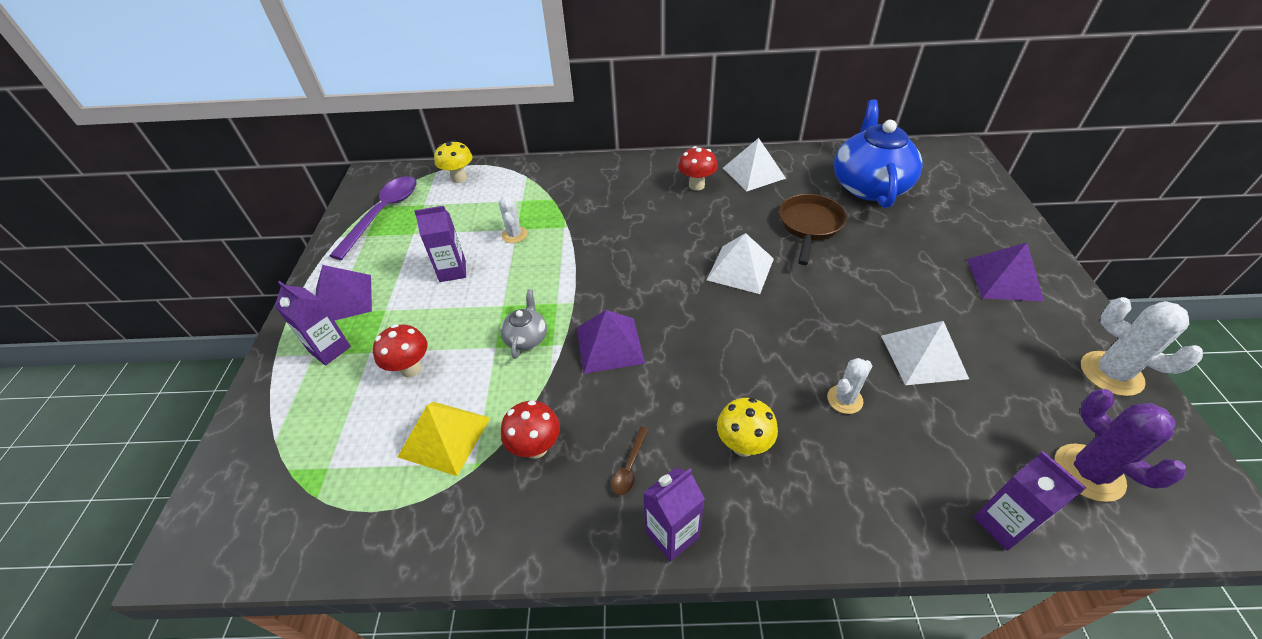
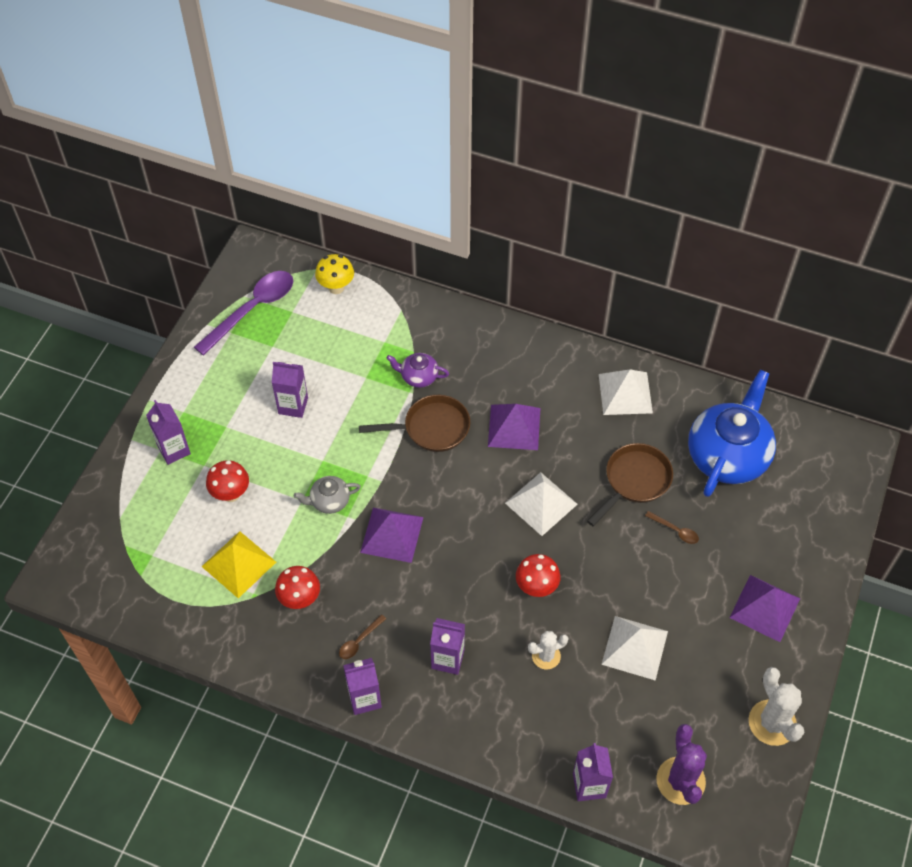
camera: 20 degrees right, 10 degrees up
(343, 299) = (195, 401): purple pyramid -> purple pyramid (514, 427)
(514, 235) = (361, 384): white cactus -> none
(526, 338) = (329, 501): grey teapot -> grey teapot turned 135 degrees counterclockwise
(566, 214) = (418, 377): none -> purple teapot
(600, 246) = (432, 428): none -> brown pan
(696, 185) = (559, 388): red mushroom -> red mushroom (536, 587)
(743, 445) = (447, 659): yellow mushroom -> purple carton
(874, 249) = (675, 530): none -> brown spoon

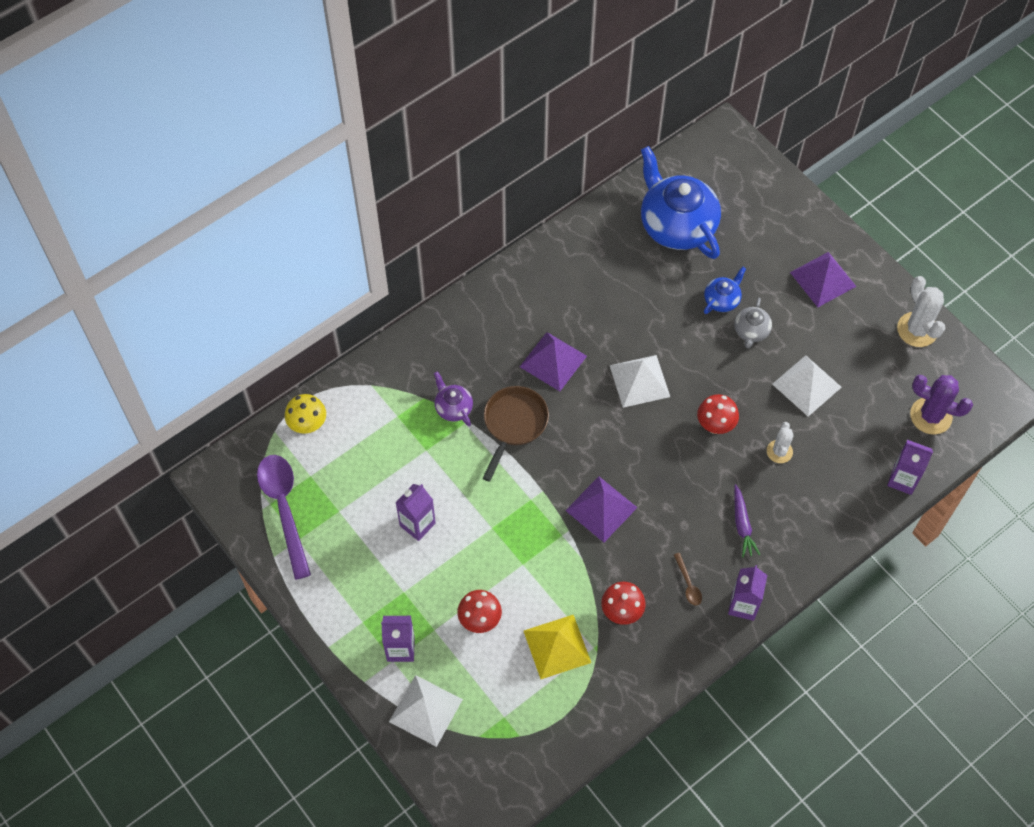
camera: 60 degrees left, 5 degrees up
(329, 501) = (537, 542): grey teapot -> grey teapot (751, 331)
(418, 377) = (453, 407): purple teapot -> purple teapot turned 105 degrees clockwise
(447, 659) = (742, 525): purple carton -> purple carrot
(625, 393) = (573, 262): white pyramid -> white pyramid (426, 710)
(634, 481) = (660, 302): brown pan -> none
(675, 530) = (722, 300): brown spoon -> blue teapot
(772, 723) = (917, 330): white cactus -> white cactus turned 60 degrees clockwise

